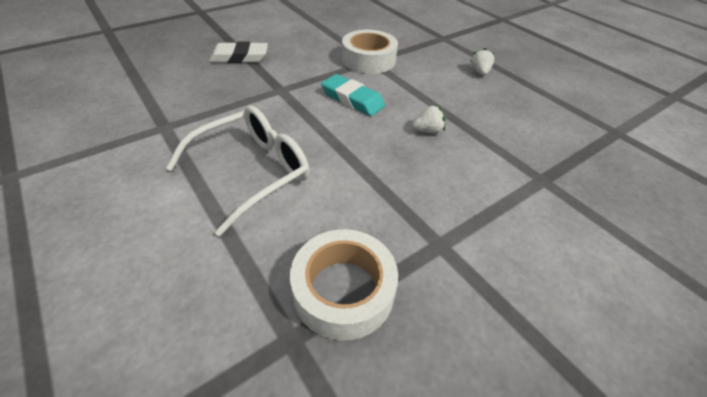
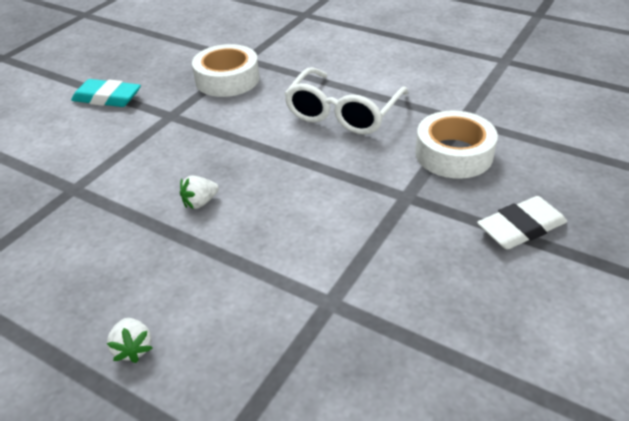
camera: 160 degrees right, 5 degrees down
(352, 99) = (309, 214): turquoise eraser -> turquoise eraser (107, 98)
(368, 59) = (335, 302): white tape -> white tape (453, 154)

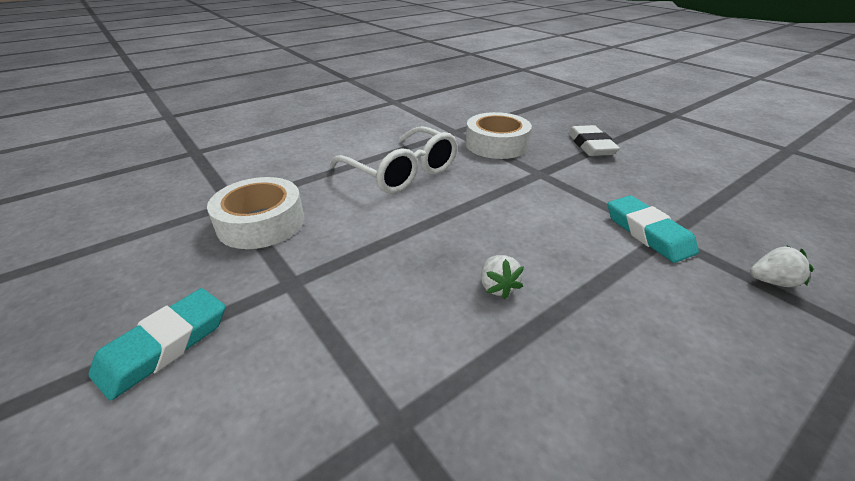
camera: 70 degrees left, 5 degrees down
(133, 348) = (751, 386): white strawberry -> white strawberry (772, 281)
(326, 287) = (647, 233): none -> turquoise eraser

